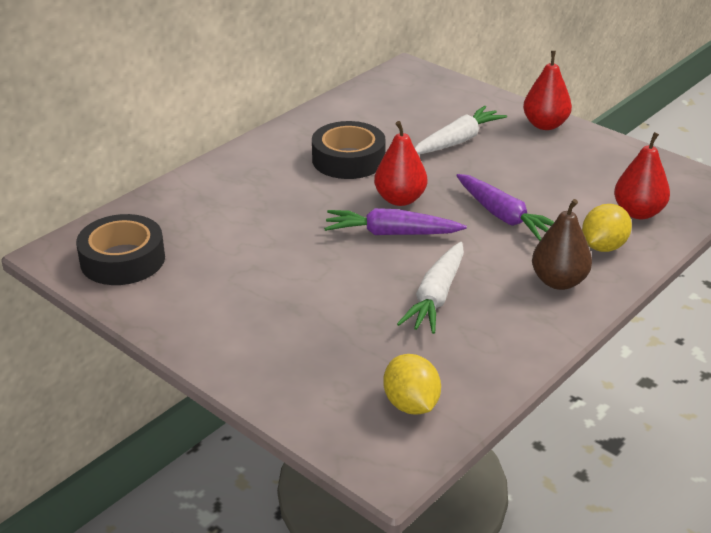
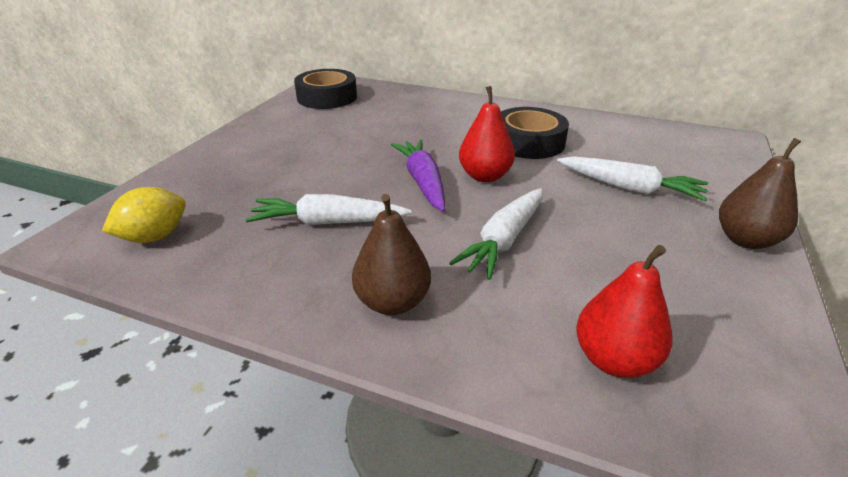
camera: 70 degrees right, 0 degrees up
(503, 216) = (504, 240): purple carrot -> white carrot
(545, 125) = (745, 240): red pear -> brown pear
(603, 246) = (495, 332): yellow lemon -> none

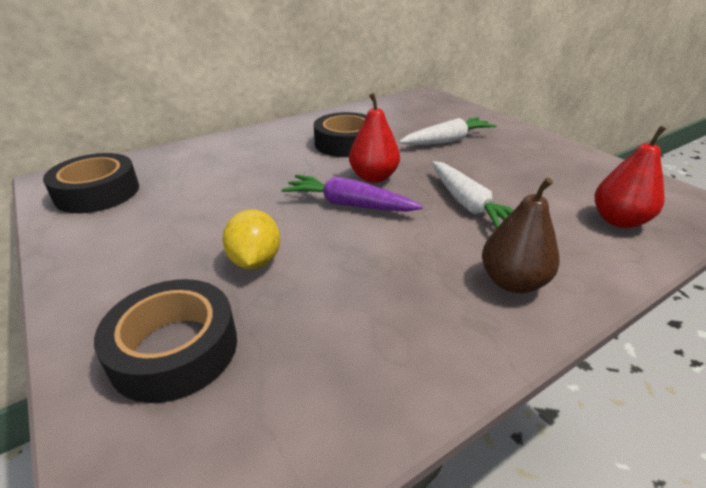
camera: 55 degrees left, 0 degrees up
(154, 237) = (249, 427): yellow lemon -> yellow lemon (255, 261)
(202, 188) = (175, 349): none -> black tape
(328, 222) = (361, 276): white carrot -> none
(745, 240) = (530, 138): brown pear -> none

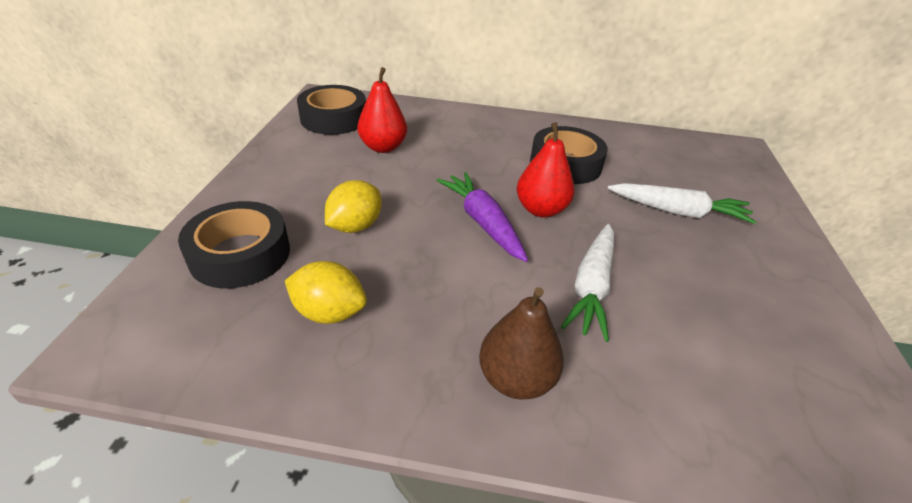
camera: 40 degrees right, 5 degrees up
(334, 333) = (329, 312): none -> yellow lemon
(618, 221) = (745, 413): red pear -> red pear (383, 147)

